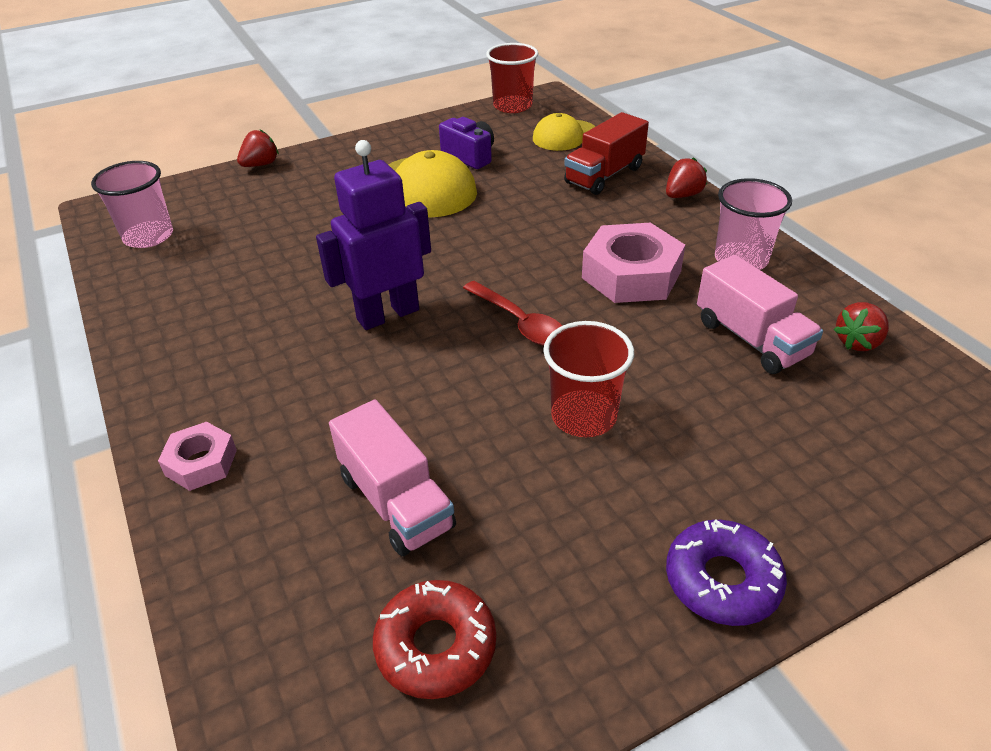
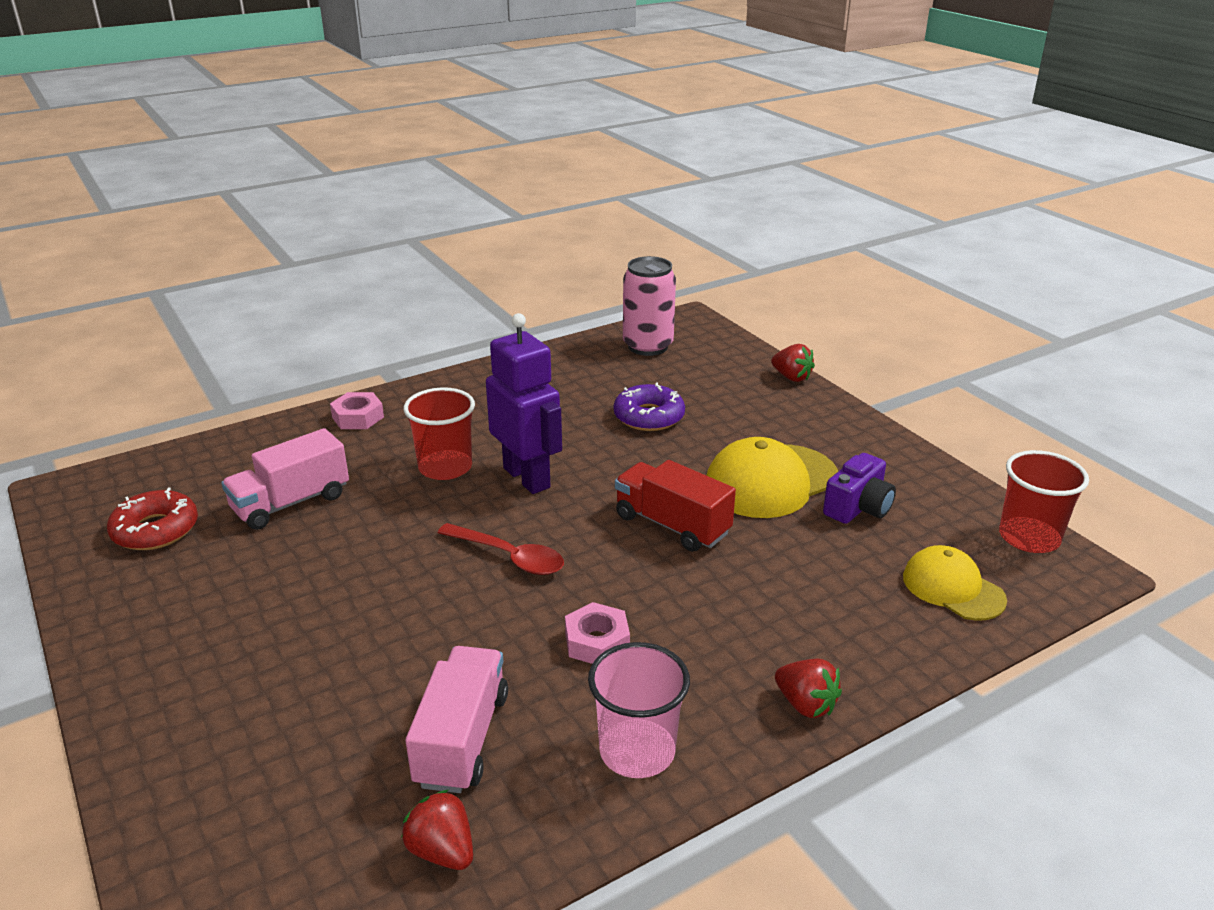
camera: 85 degrees right, 10 degrees down
(148, 236) = (648, 346): pink cup -> pink can
(519, 322) = (509, 557): red spoon -> red spoon turned 105 degrees counterclockwise
(584, 416) = (360, 600): red cup -> red cup (445, 467)
(604, 175) = (843, 625): red truck -> red truck (672, 525)
(631, 274) = (597, 641): pink nut -> pink nut, size x0.56
(722, 580) = (141, 676): purple donut -> purple donut (649, 417)
(751, 339) = (462, 739): pink truck -> pink truck turned 135 degrees clockwise

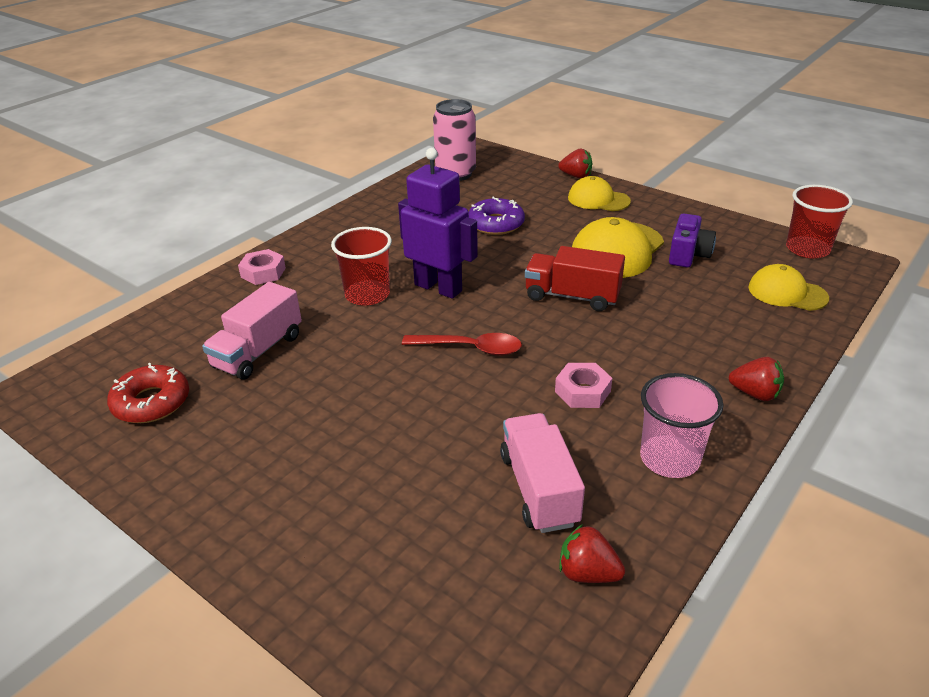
camera: 20 degrees left, 5 degrees up
(797, 412) = (598, 199): none -> yellow cap

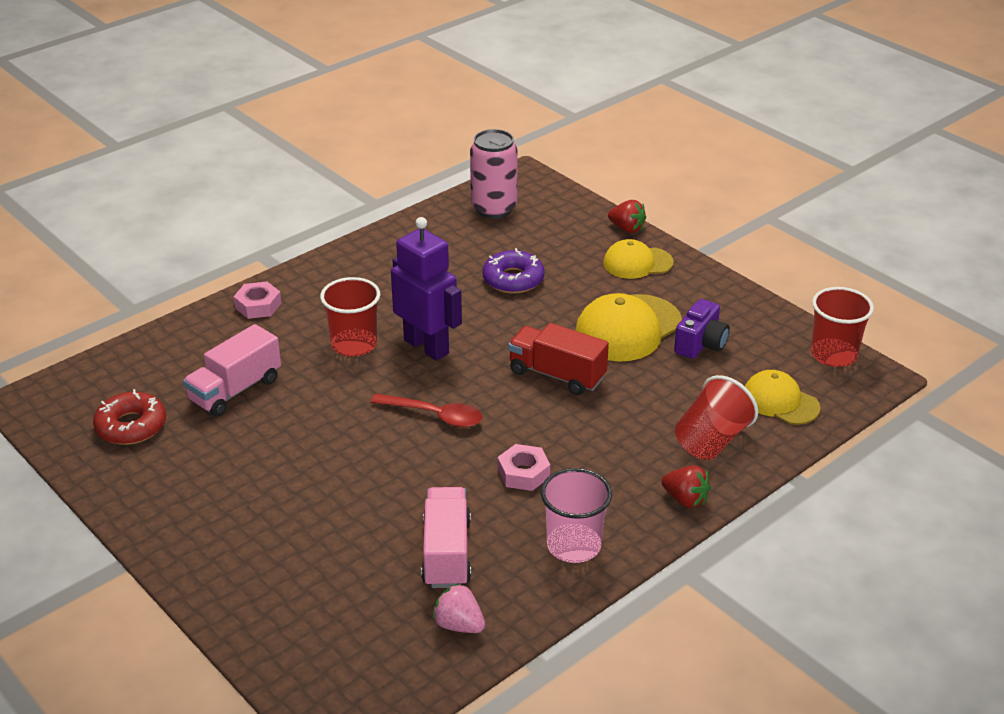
camera: 10 degrees right, 0 degrees up
(587, 573) = (459, 625): red strawberry -> pink strawberry
(598, 199) = (637, 263): yellow cap -> yellow cap turned 45 degrees counterclockwise
(747, 335) = (711, 441): none -> red cup

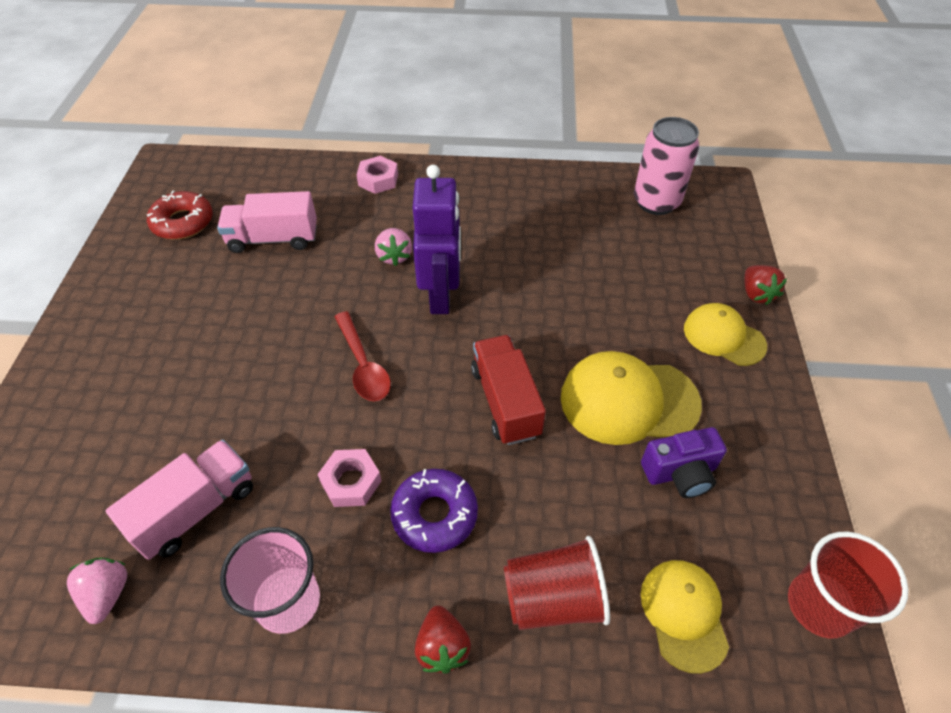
camera: 45 degrees right, 15 degrees up
(354, 345) = (394, 256): red cup -> pink strawberry
(513, 279) = (588, 279): purple donut -> purple donut (434, 515)

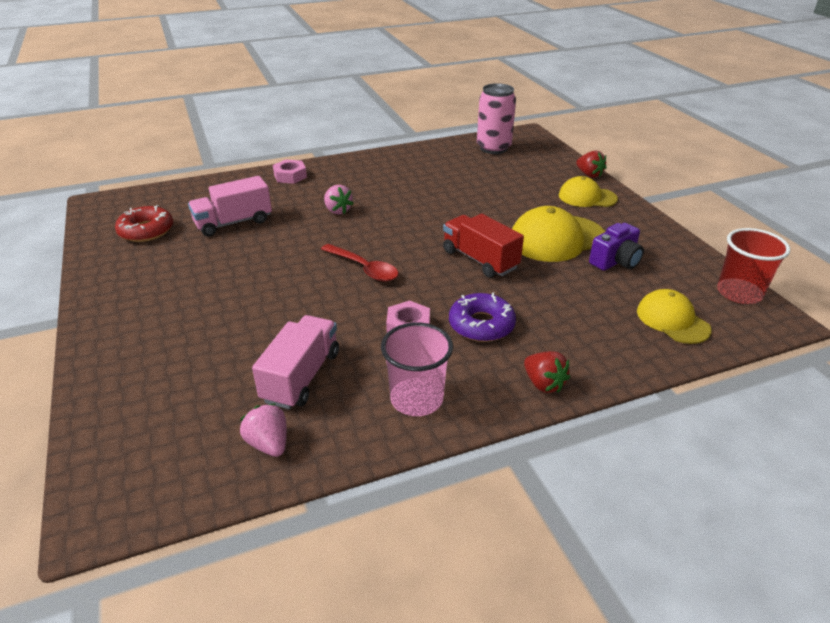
camera: 25 degrees left, 15 degrees down
(441, 295) = (389, 221): purple robot -> none
(553, 599) = (592, 339): red cup -> none

